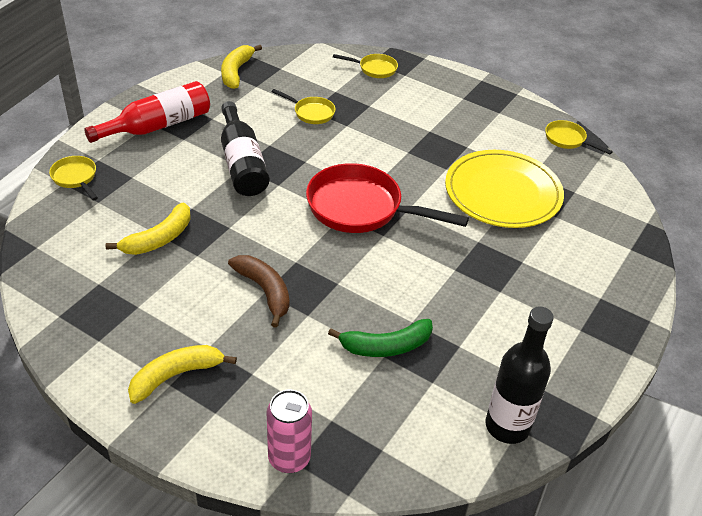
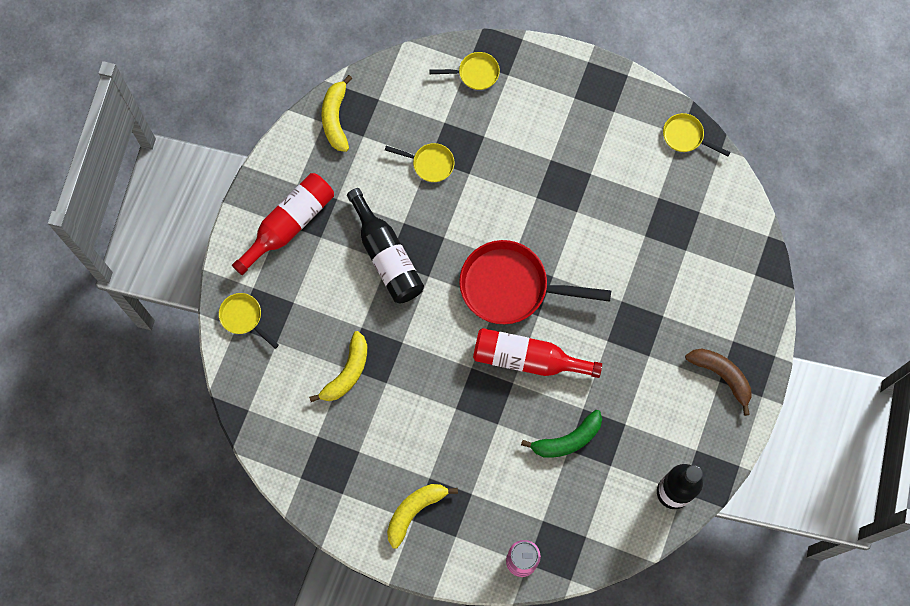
camera: 10 degrees left, 30 degrees up
(265, 291) = (455, 408): brown banana -> brown banana (722, 376)
(361, 267) = (528, 359): none -> red bottle
(503, 192) = (634, 231): yellow plate -> none

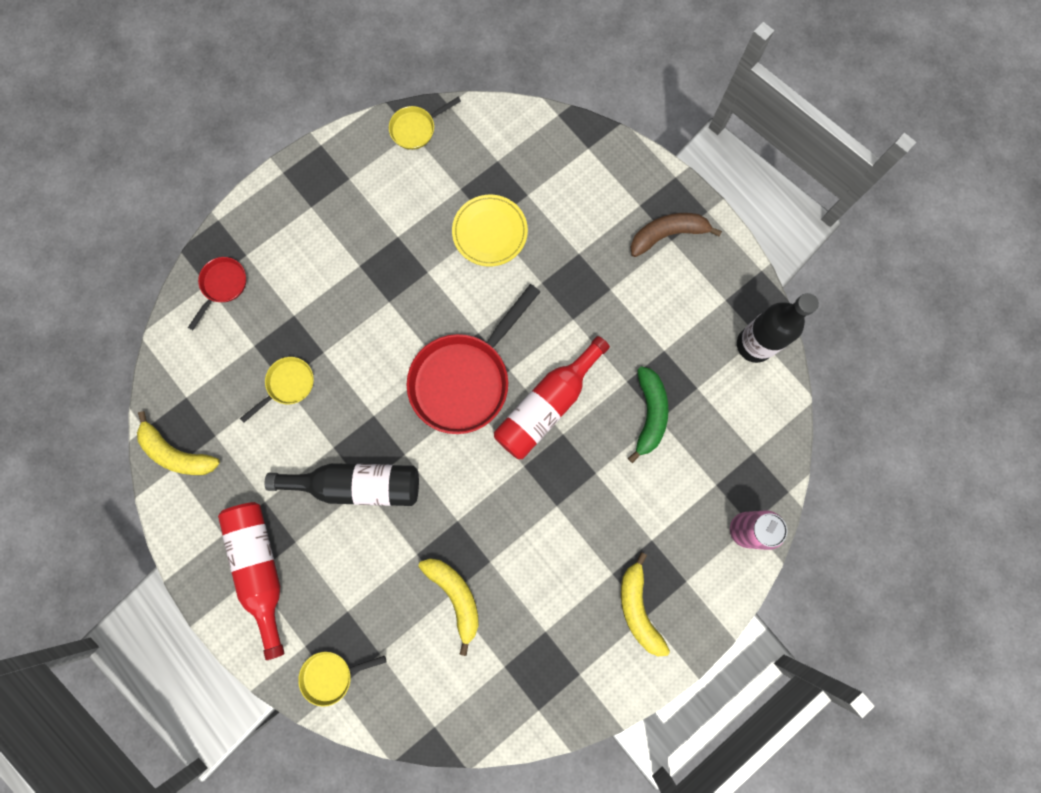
camera: 60 degrees left, 5 degrees up
(475, 73) = (222, 286): yellow pan -> red pan
(637, 239) = (490, 232): none -> yellow plate

